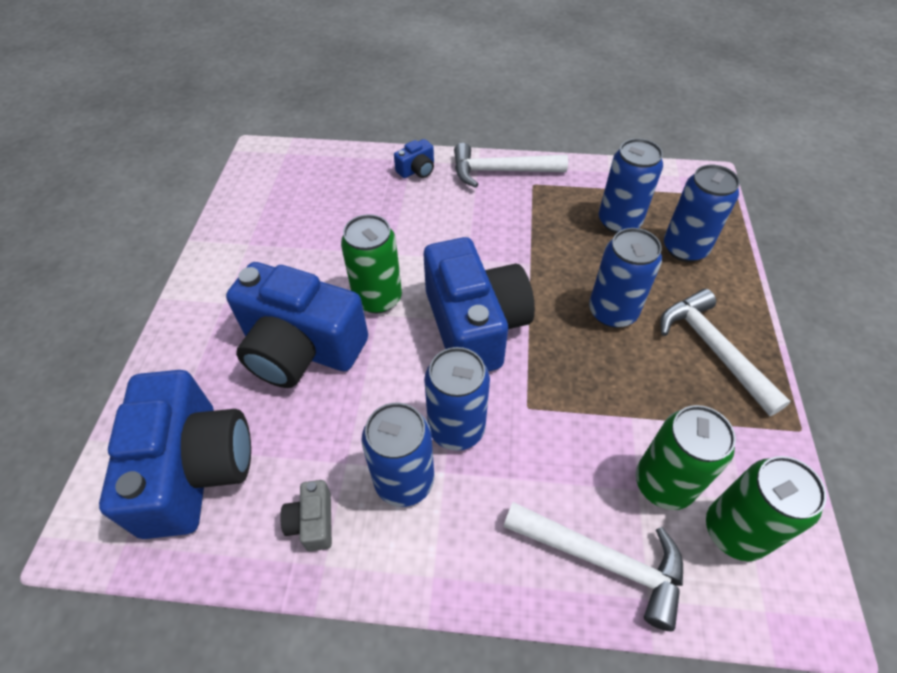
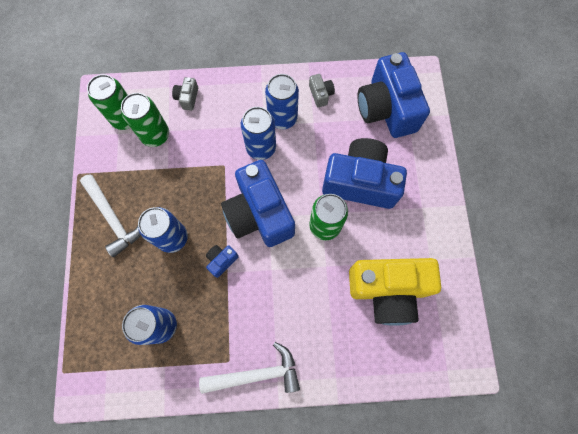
camera: 170 degrees right, 20 degrees up
(319, 221) = (387, 290): none -> yellow camera
(417, 170) = (327, 364): blue camera -> blue camera (221, 261)
(602, 560) = (187, 98): white hammer -> grey camera
(684, 248) = (115, 304): blue can -> none

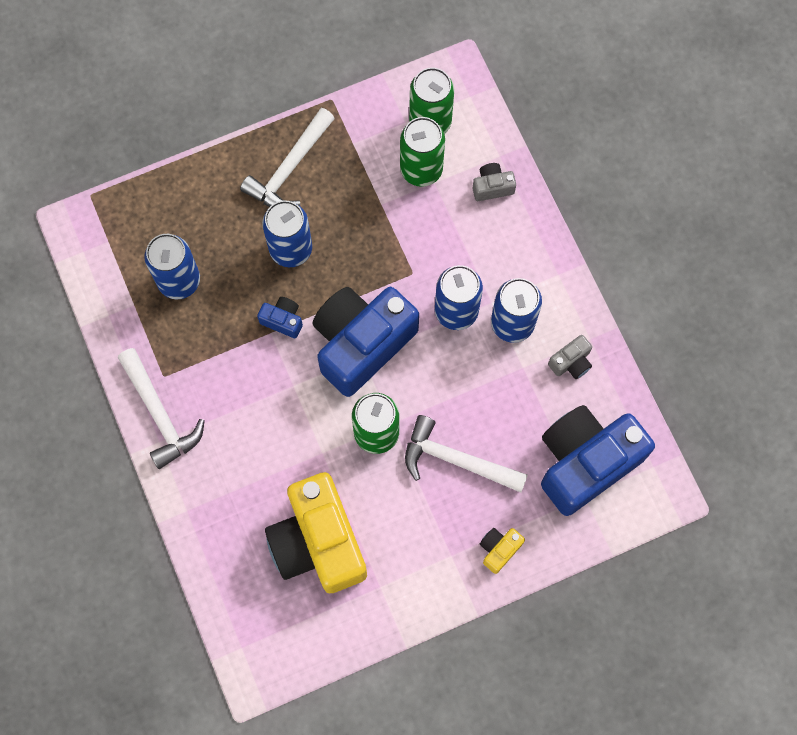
camera: 70 degrees right, 0 degrees up
(360, 182) = (456, 460): blue camera -> white hammer
(426, 177) = (499, 549): none -> yellow camera

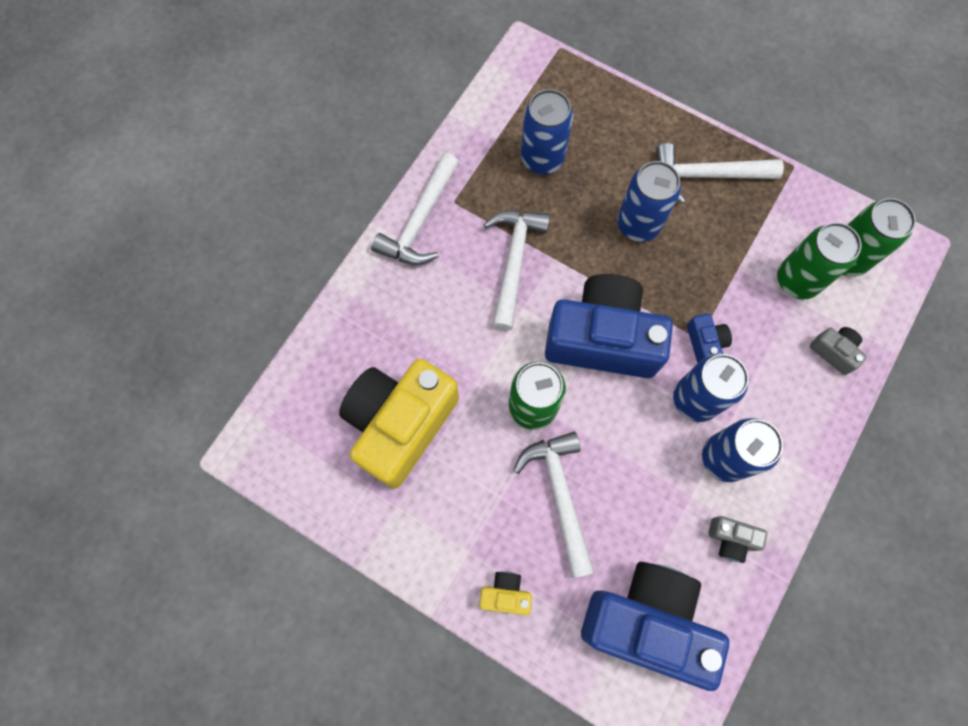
camera: 55 degrees right, 0 degrees up
(251, 365) = (514, 262): none -> white hammer
(283, 320) = (572, 260): blue camera -> blue camera (705, 342)

